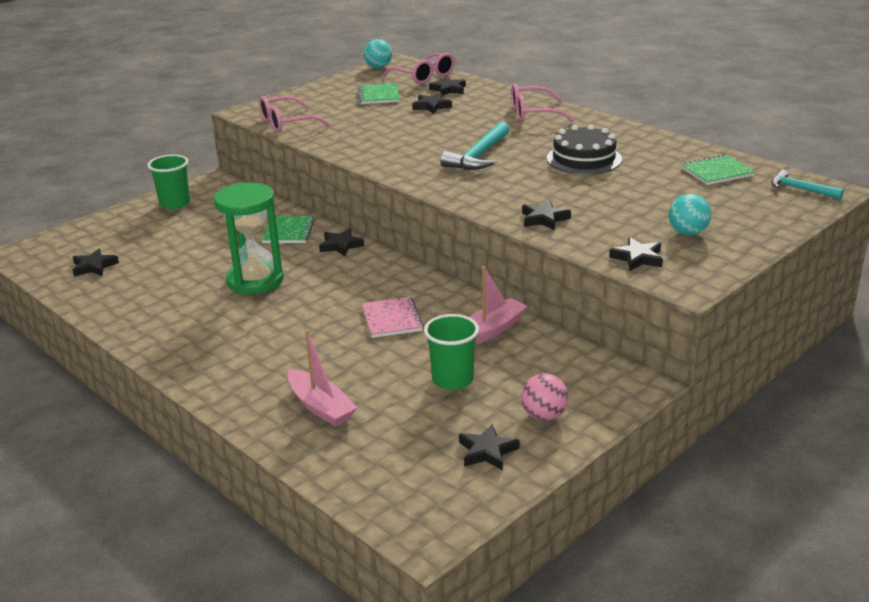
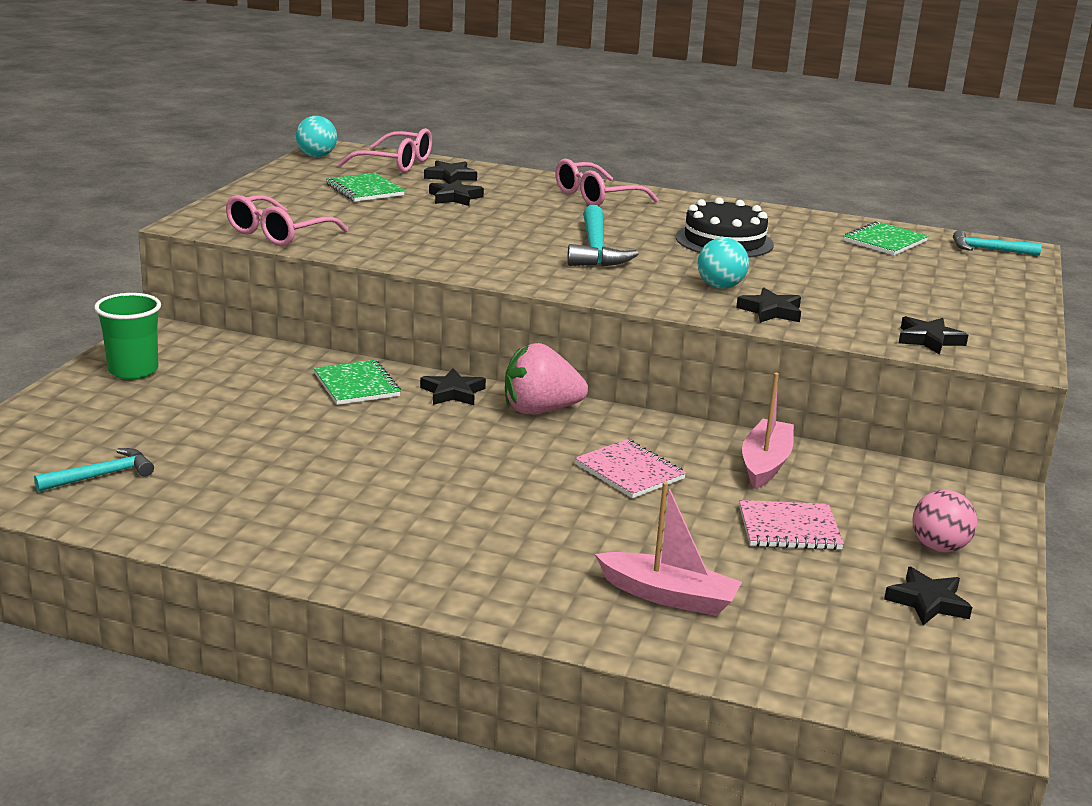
camera: 30 degrees left, 5 degrees down
(94, 266) = (101, 475): black star -> turquoise hammer
(255, 280) = (384, 454): green hourglass -> none
(382, 267) = (540, 410): none -> pink strawberry
(452, 379) = (789, 528): green cup -> pink notebook
(688, 233) = (942, 307): turquoise ball -> turquoise ball (720, 287)

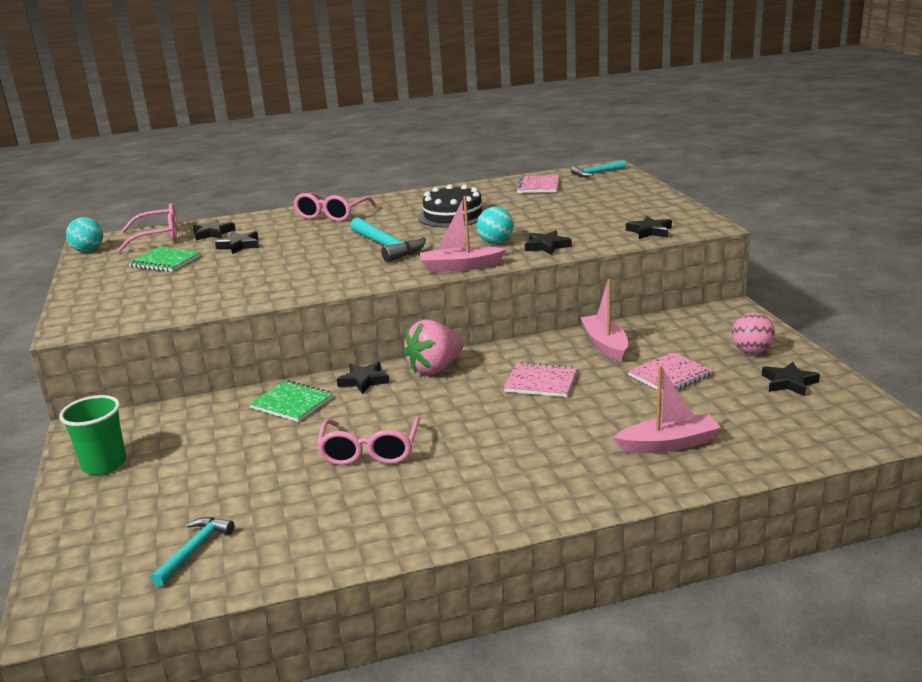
camera: 30 degrees left, 0 degrees up
(277, 234) = (151, 312): pink glasses -> pink glasses (370, 451)
(635, 298) = (460, 267): none -> pink boat
(885, 241) = (538, 186): green notebook -> pink notebook

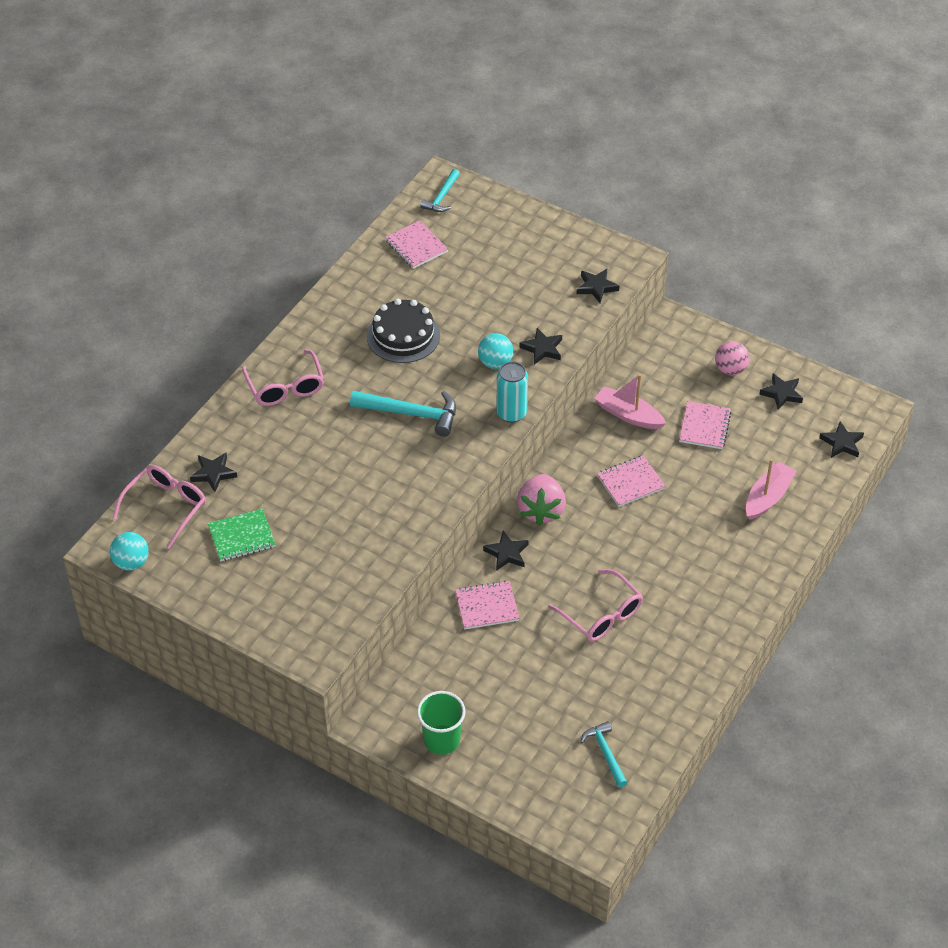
camera: 45 degrees left, 25 degrees up
(239, 245) = (273, 478): black star -> black star (841, 443)
(292, 403) = (487, 606): green notebook -> pink notebook
(460, 267) = (511, 413): pink boat -> turquoise can

